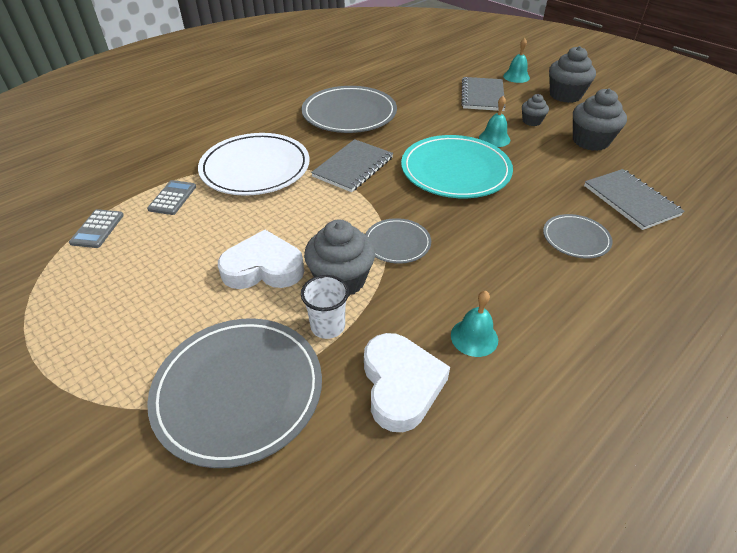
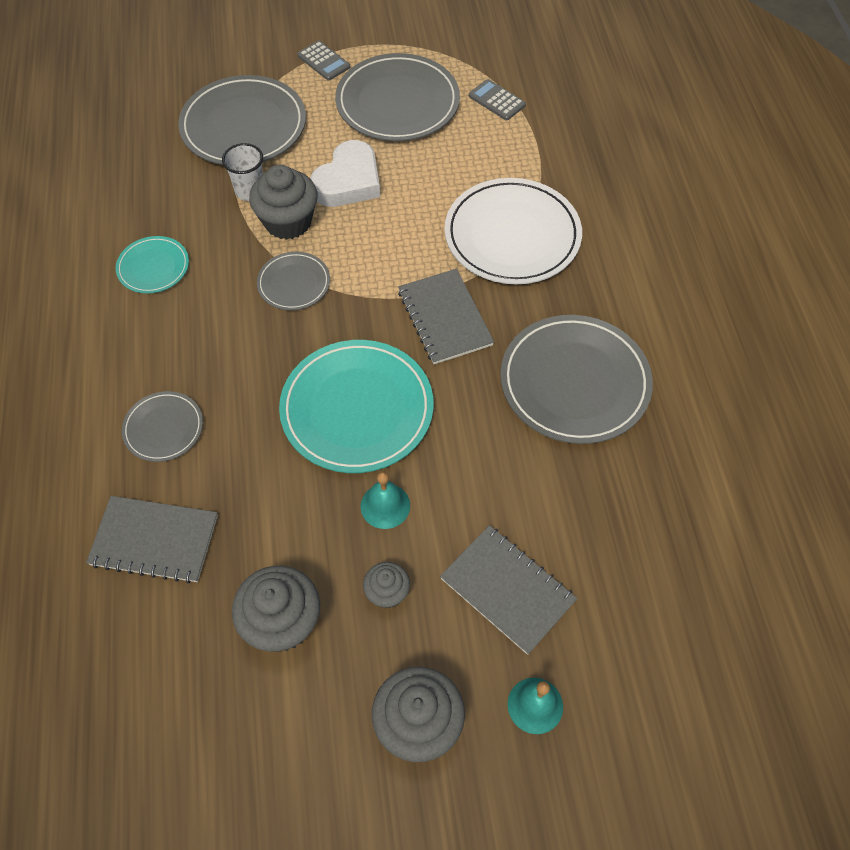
camera: 125 degrees right, 15 degrees up
(131, 287) = (397, 102): none -> grey plate
(172, 198) = (507, 158): grey calculator -> grey calculator (323, 61)
(400, 385) = (163, 203): white heart -> none
(474, 337) = (153, 267): turquoise bell -> turquoise plate

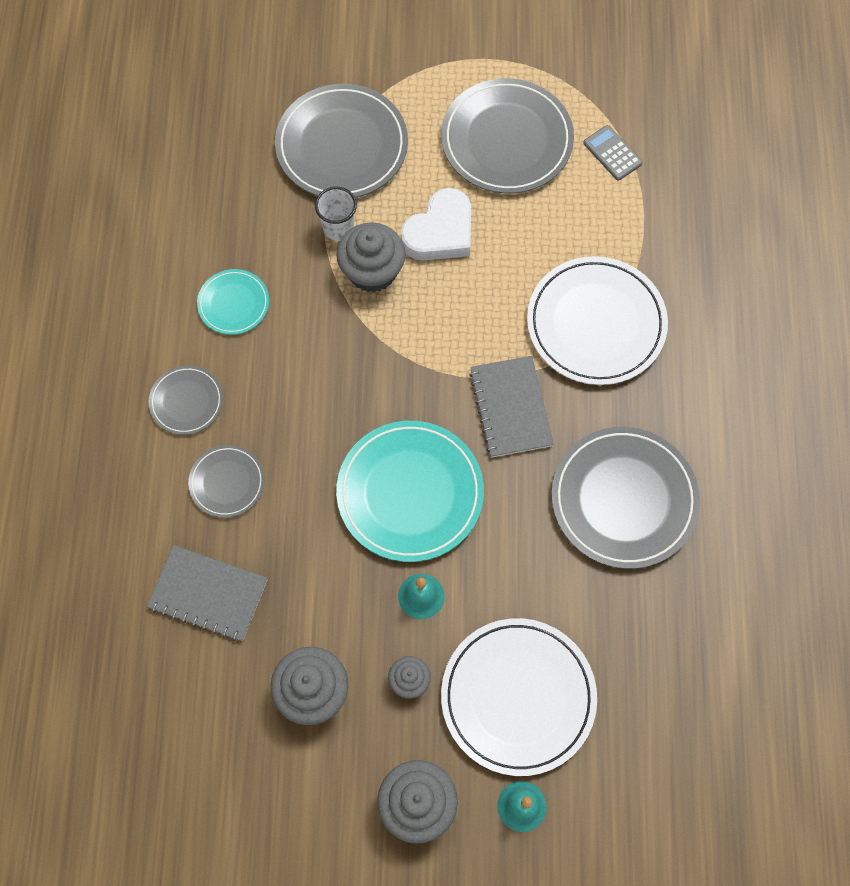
camera: 10 degrees right, 10 degrees up
(294, 283) = (368, 344): grey plate -> grey plate (186, 401)
(323, 61) = (436, 74): grey calculator -> none
(507, 590) = (518, 697): grey notebook -> white plate

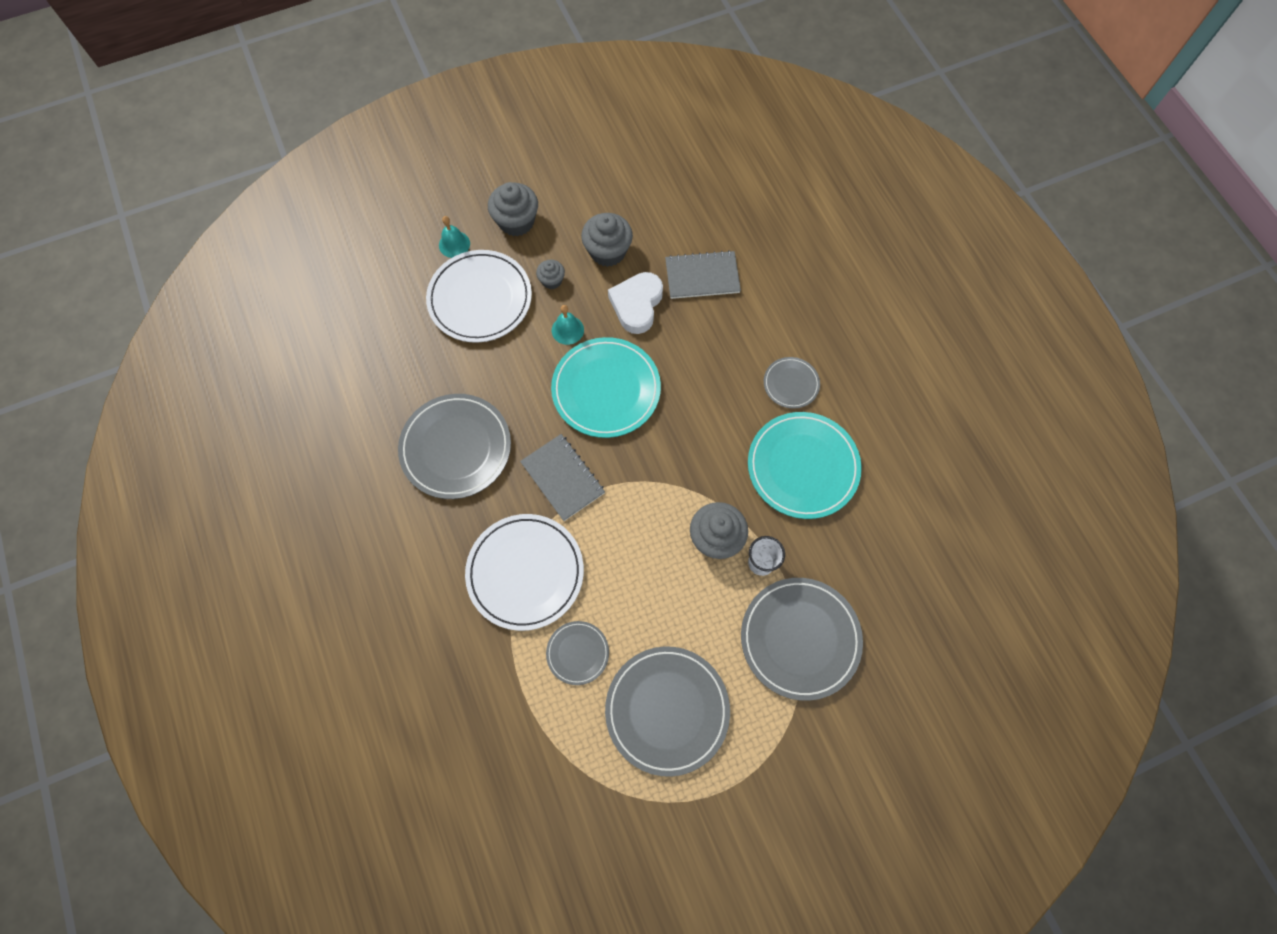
camera: 155 degrees right, 0 degrees up
(227, 482) = (731, 344): grey plate -> grey plate (577, 653)
(233, 303) = (803, 466): turquoise plate -> turquoise plate, size x1.93
(440, 232) = (681, 596): white heart -> white heart (637, 305)
(612, 153) = (571, 740): grey calculator -> none

